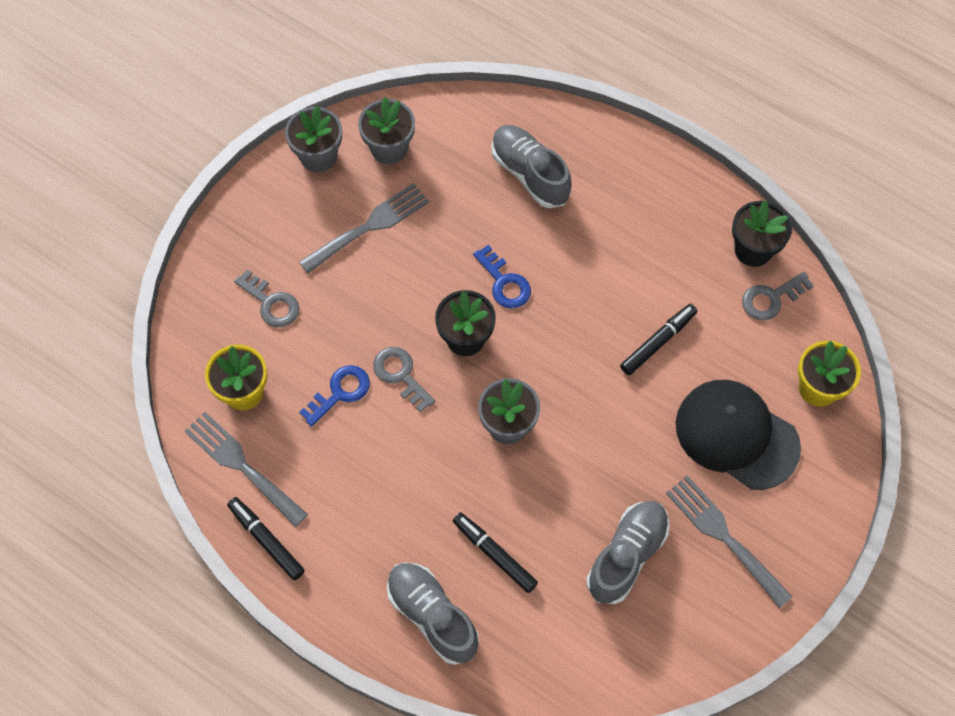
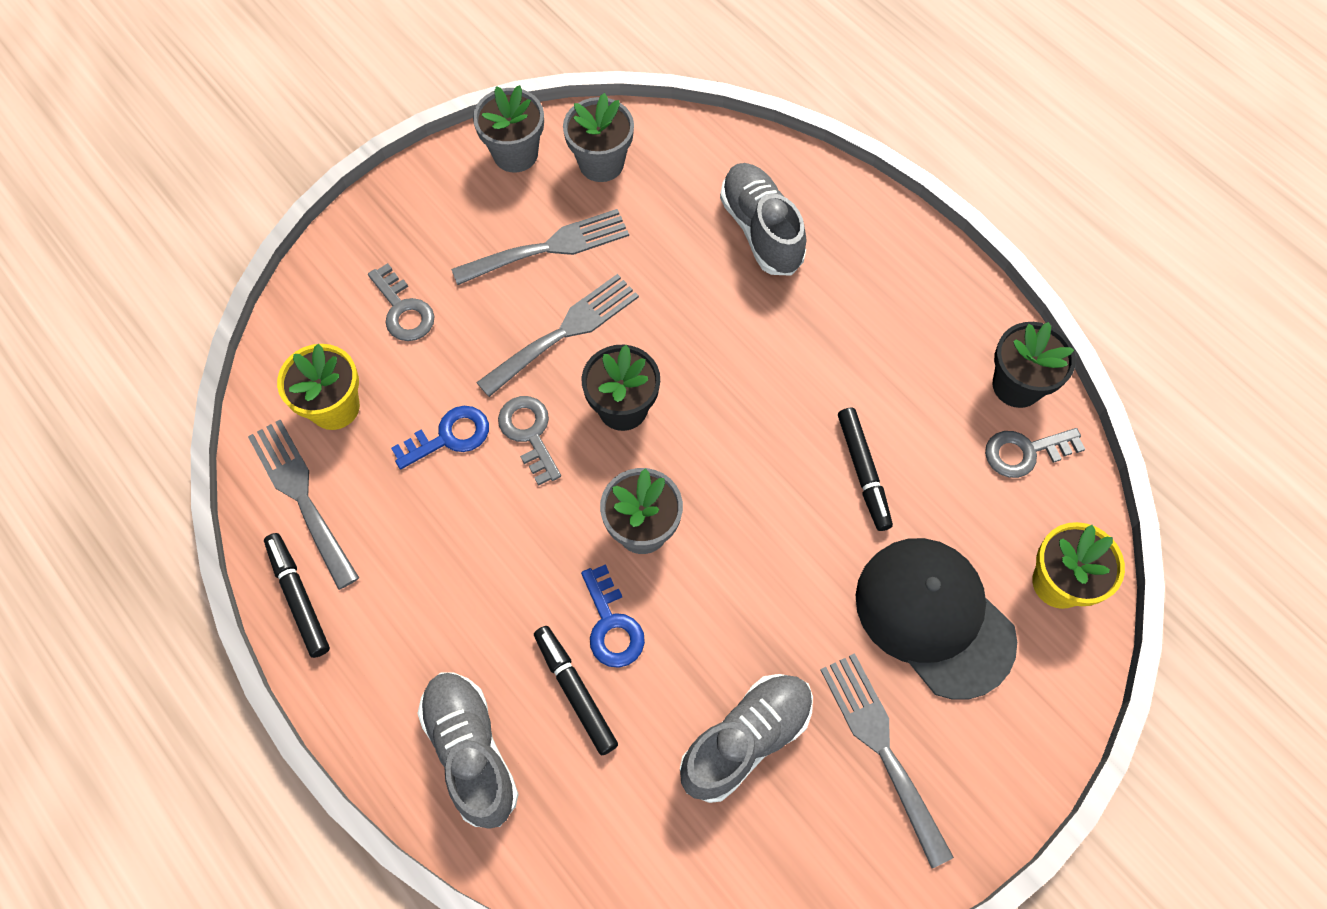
camera: 15 degrees right, 0 degrees up
(403, 290) = (565, 332): none -> grey fork
(504, 283) = (691, 352): blue key -> blue key (612, 625)
(658, 342) = (863, 472): black marker -> black marker turned 105 degrees clockwise

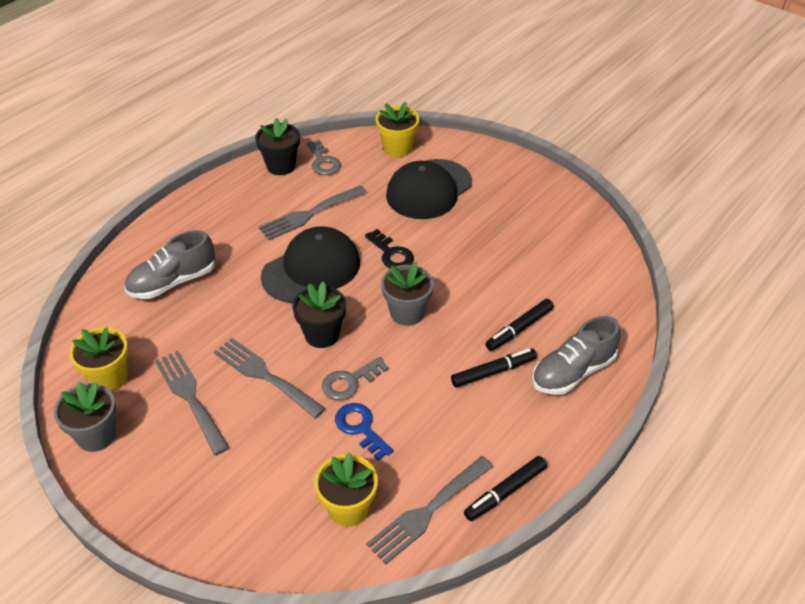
camera: 100 degrees left, 20 degrees down
(403, 310) = (254, 482): grey key -> none
(601, 163) = (109, 378): grey flower pot -> yellow flower pot
(612, 625) = (473, 318): blue key -> none
(746, 740) = (520, 253): grey shoe -> none
(758, 407) = (311, 269): none -> black cap
(775, 528) = (391, 254): none -> black key
(863, 472) = (347, 221): black marker -> black marker (493, 372)
(881, 748) = (506, 203): grey fork -> grey fork (309, 214)

